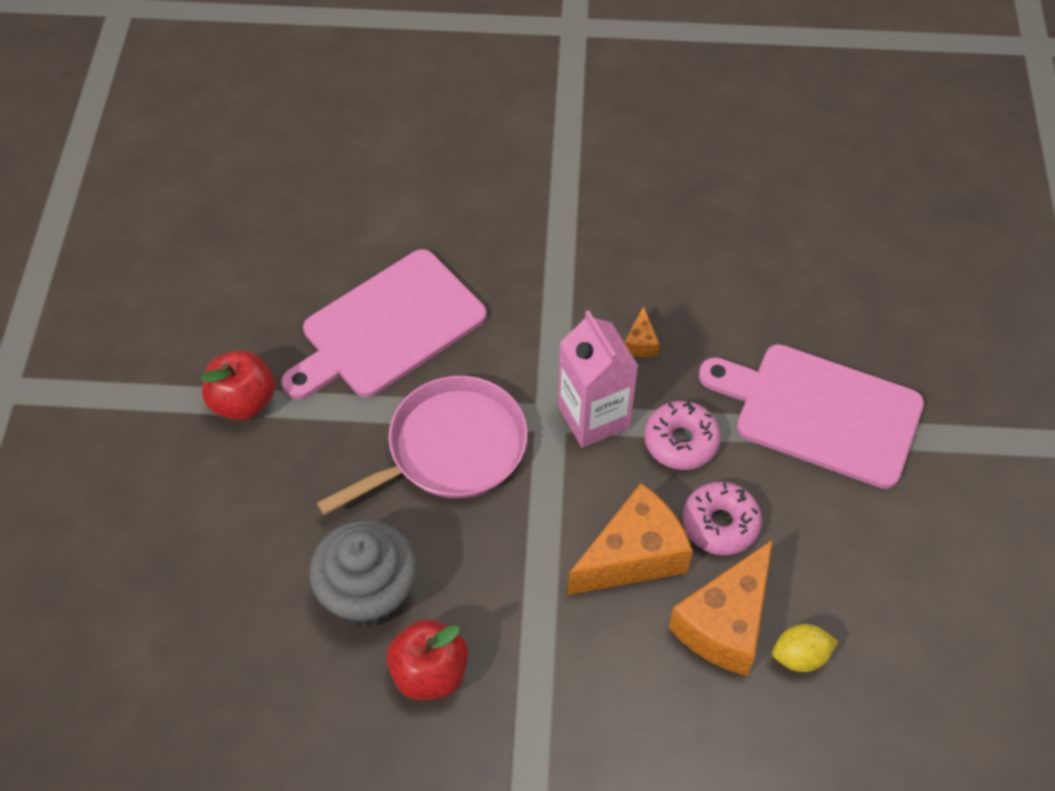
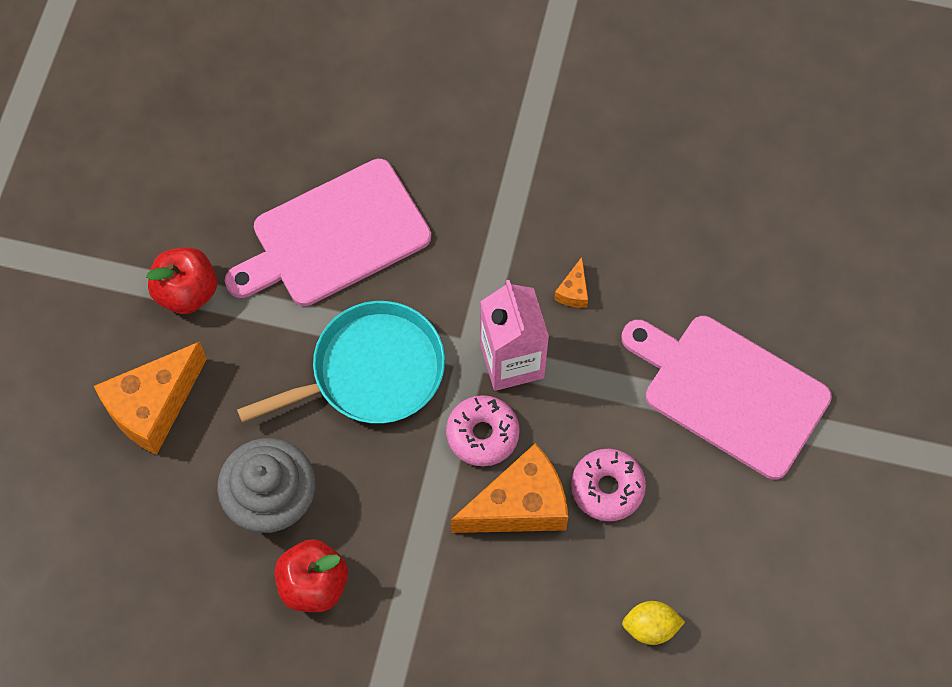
camera: 10 degrees right, 10 degrees up
(450, 449) = (371, 372): pink pan -> turquoise pan
(681, 441) = (589, 400): pink donut -> pink donut (482, 434)
(725, 623) = (589, 584): orange cheese -> orange cheese (153, 407)

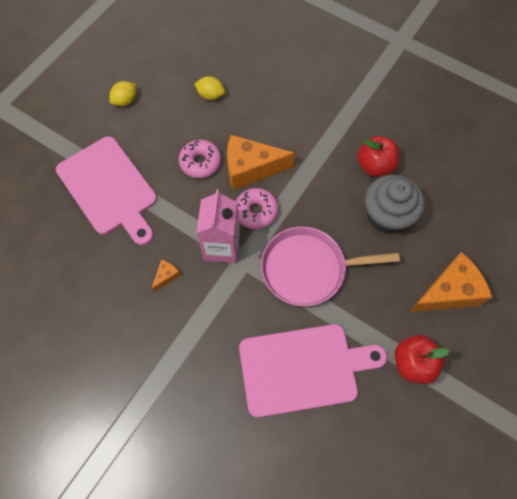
camera: 160 degrees left, 0 degrees up
(371, 372) = (308, 269): turquoise pan -> pink pan
(794, 561) = (125, 101): none -> yellow lemon

